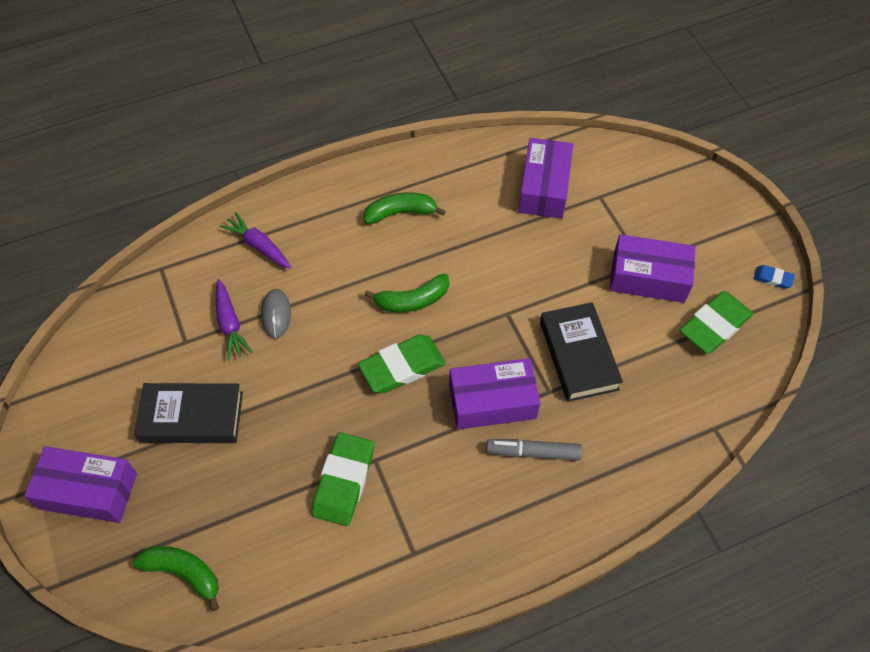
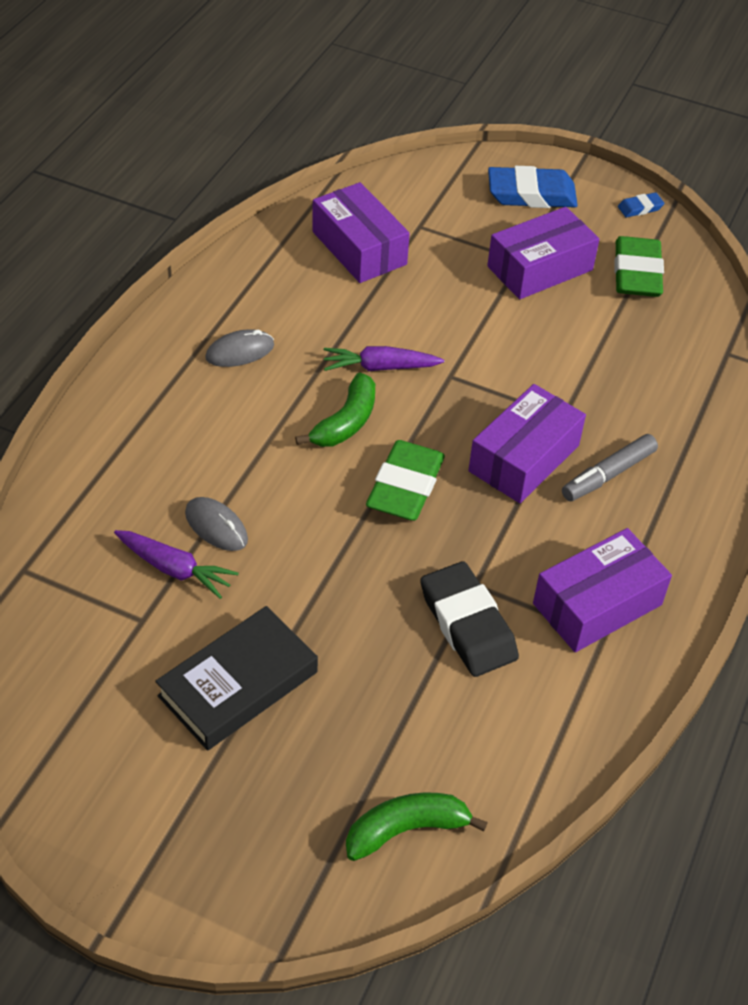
camera: 45 degrees left, 10 degrees down
(88, 491) = (204, 840): purple box -> purple box (597, 604)
(259, 246) = (117, 475): purple carrot -> purple carrot (380, 367)
(343, 481) = (467, 624): green eraser -> black eraser
(400, 212) = (240, 352): green banana -> grey mouse
(578, 355) = (554, 369): black book -> none
(702, 220) = (531, 194): none -> blue eraser

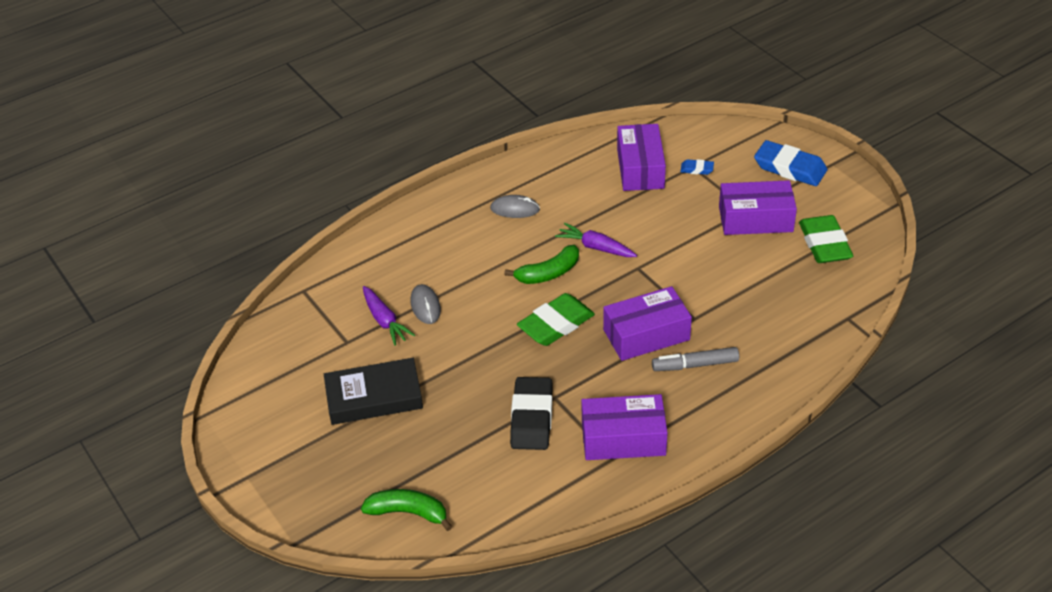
camera: 35 degrees right, 5 degrees down
(637, 273) = (824, 244): green eraser -> green eraser turned 45 degrees counterclockwise
(640, 208) = (864, 201): blue eraser -> blue eraser (697, 169)

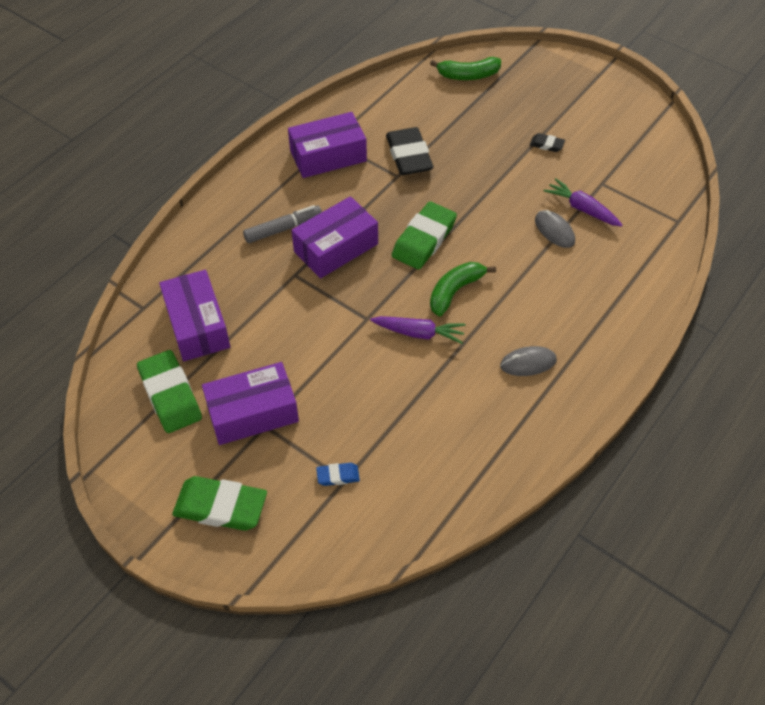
camera: 160 degrees right, 10 degrees up
(374, 397) = (546, 145): black book -> black eraser
(640, 168) = (408, 460): purple box -> purple box (197, 325)
(790, 168) = (221, 507): blue eraser -> green eraser

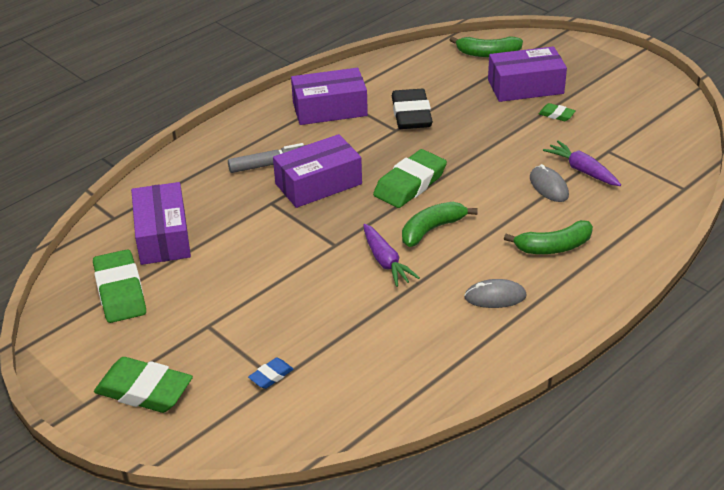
camera: 10 degrees right, 15 degrees down
(252, 412) = (198, 313): purple box -> purple box (525, 87)
(338, 476) = (271, 376): blue eraser -> blue eraser turned 45 degrees counterclockwise
(418, 333) = (385, 261): purple carrot -> purple carrot turned 45 degrees clockwise
(546, 145) = (556, 115): black eraser -> green eraser
(571, 300) = (553, 247): none -> green banana

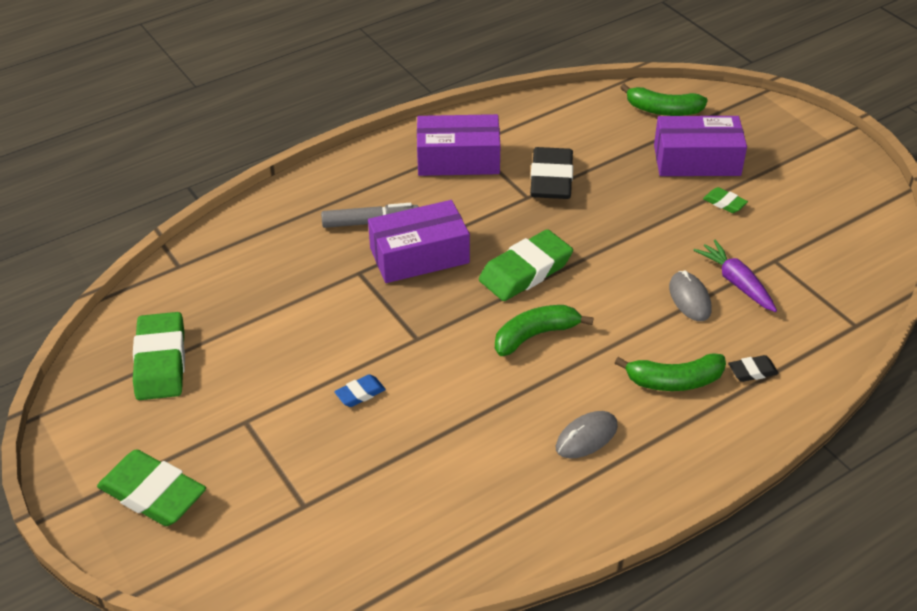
camera: 10 degrees right, 5 degrees up
(163, 236) = (226, 298): purple box -> none
(271, 376) = (299, 499): blue eraser -> blue eraser (360, 393)
(385, 261) = (470, 369): purple carrot -> none
(495, 297) = (586, 437): grey mouse -> grey mouse turned 45 degrees counterclockwise
(613, 232) = (752, 371): none -> black eraser

